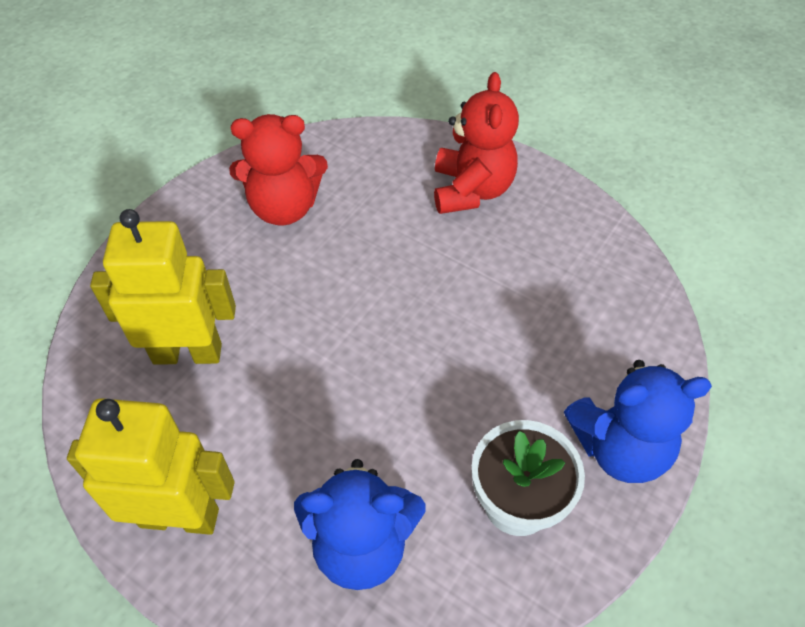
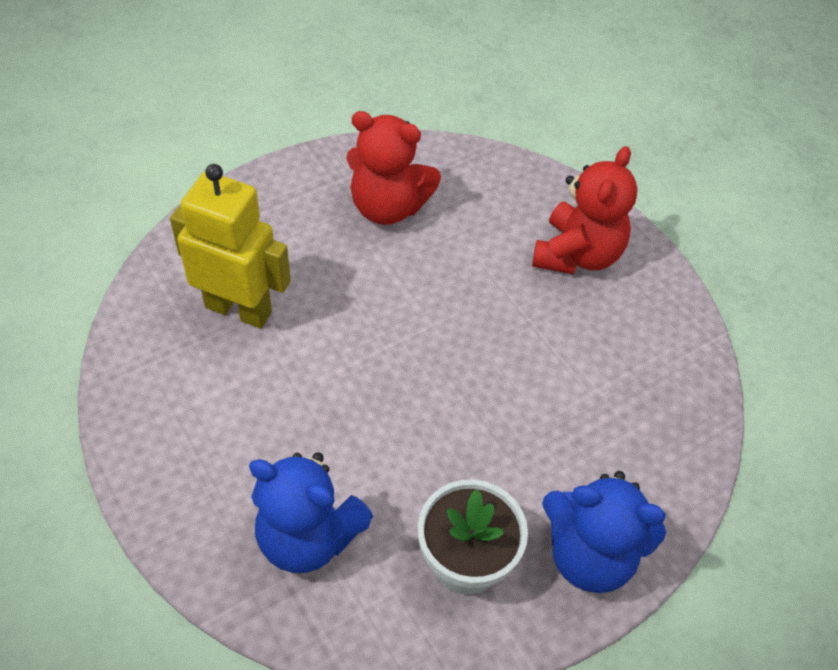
camera: 20 degrees right, 0 degrees up
(179, 516) = (167, 447): yellow robot -> none

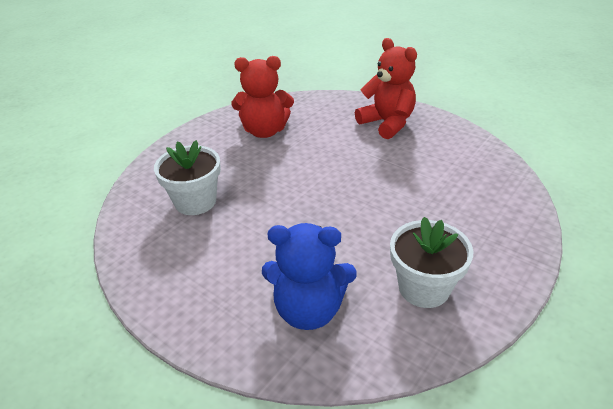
camera: 15 degrees left, 15 degrees down
(239, 309) = (195, 201): yellow robot -> white flower pot
(577, 254) = (387, 123): red teddy bear -> red teddy bear turned 45 degrees counterclockwise
(589, 555) = (498, 258): blue teddy bear -> none

